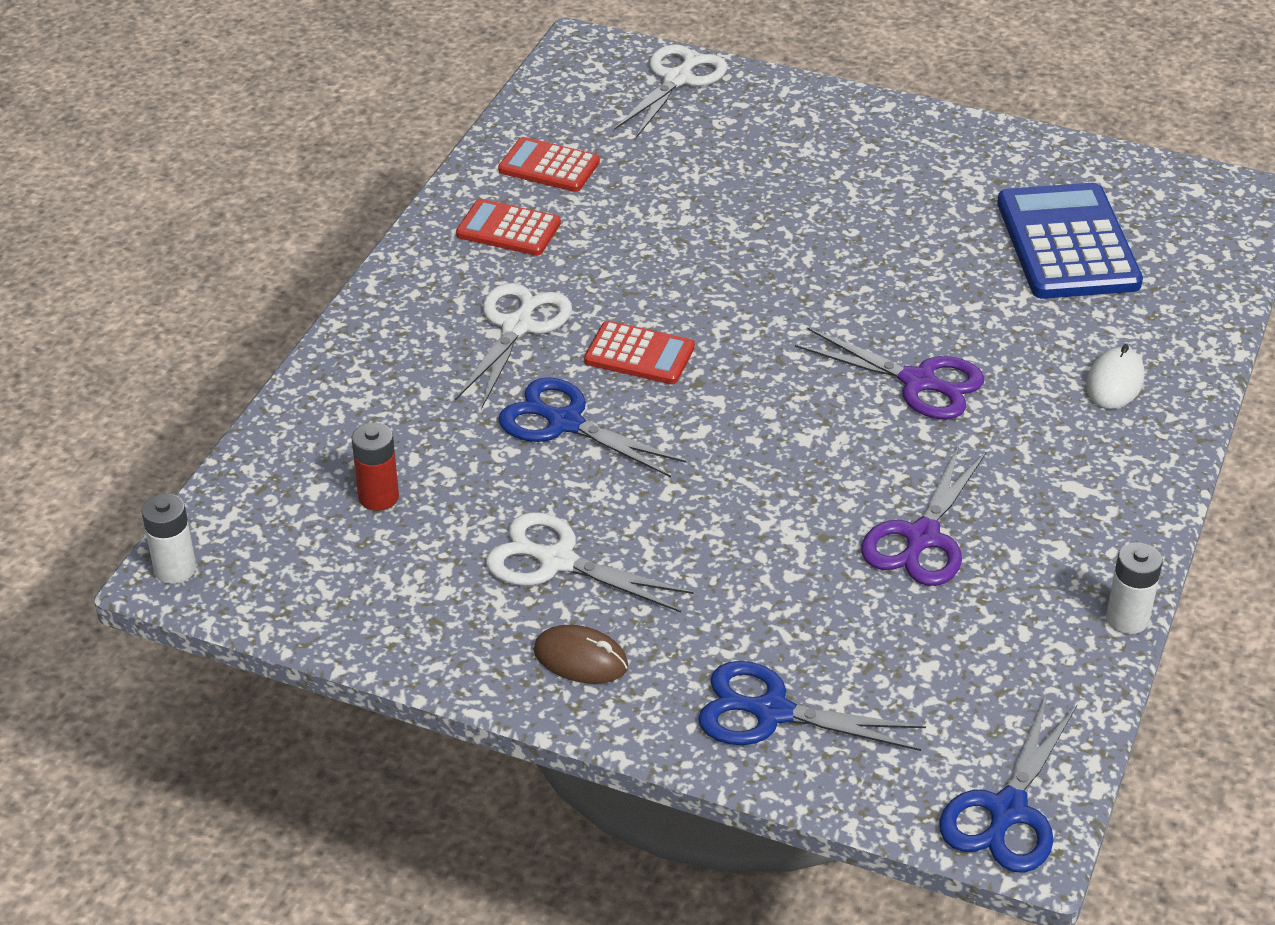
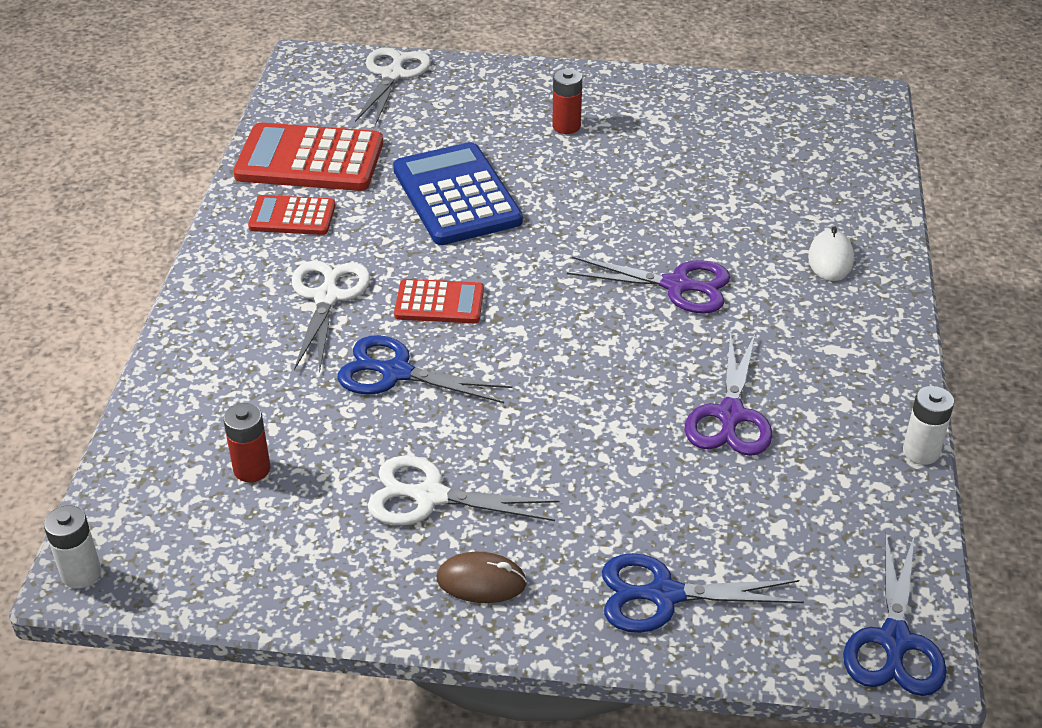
camera: 15 degrees left, 0 degrees up
(549, 166) = (310, 160): red calculator -> red calculator, size x1.78
(860, 173) = (566, 126): none -> red battery
(1067, 243) = (749, 156): blue calculator -> blue calculator (456, 195)

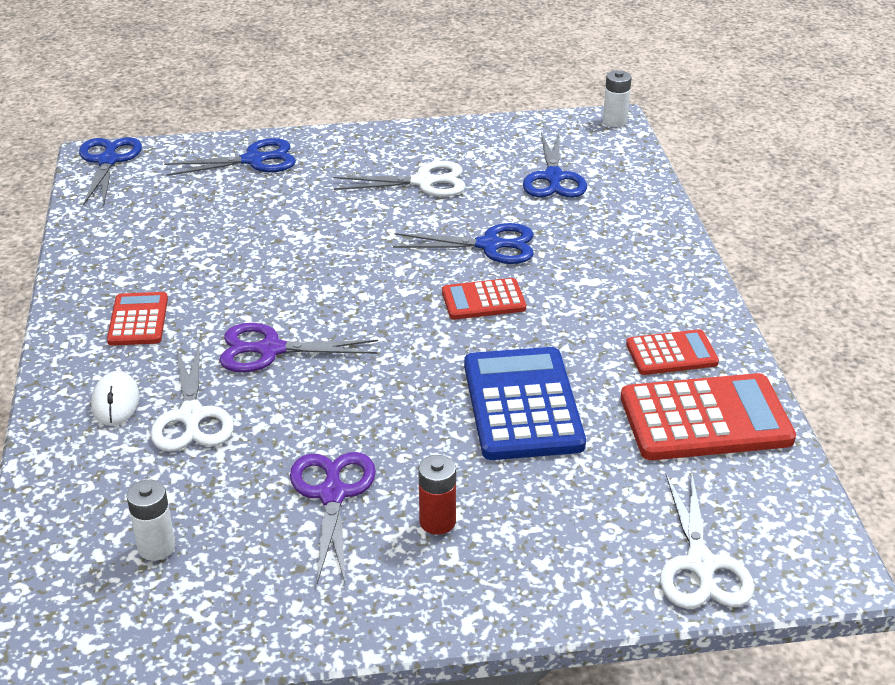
camera: 165 degrees right, 5 degrees down
(252, 469) = (553, 178): red battery -> blue scissors
(327, 297) = (583, 289): white scissors -> white scissors (192, 416)
(456, 195) = (522, 405): blue calculator -> blue calculator turned 150 degrees counterclockwise
(481, 581) = (371, 150): brown mouse -> none
(730, 416) = (215, 257): purple scissors -> purple scissors (332, 494)
(817, 344) = (138, 320): none -> red calculator
(921, 452) = (64, 257): white battery -> white battery (156, 547)

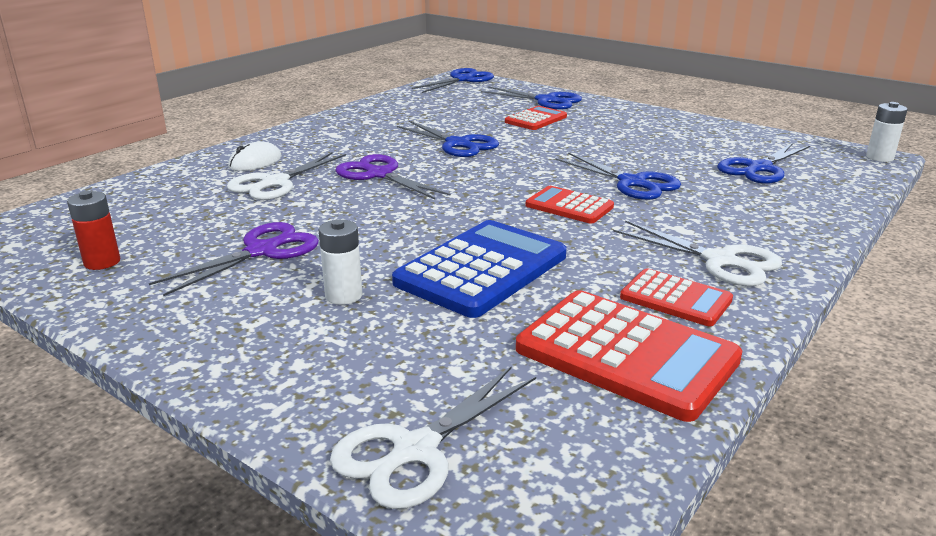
camera: 45 degrees right, 10 degrees down
(138, 320) = (340, 137): red calculator -> red calculator (536, 119)
(156, 547) = (130, 225): white battery -> white battery (343, 296)
(273, 269) = (458, 144): none -> blue scissors
(424, 182) = (644, 140): white scissors -> white scissors (721, 261)
(437, 521) = (287, 298): red battery -> red battery (102, 262)

